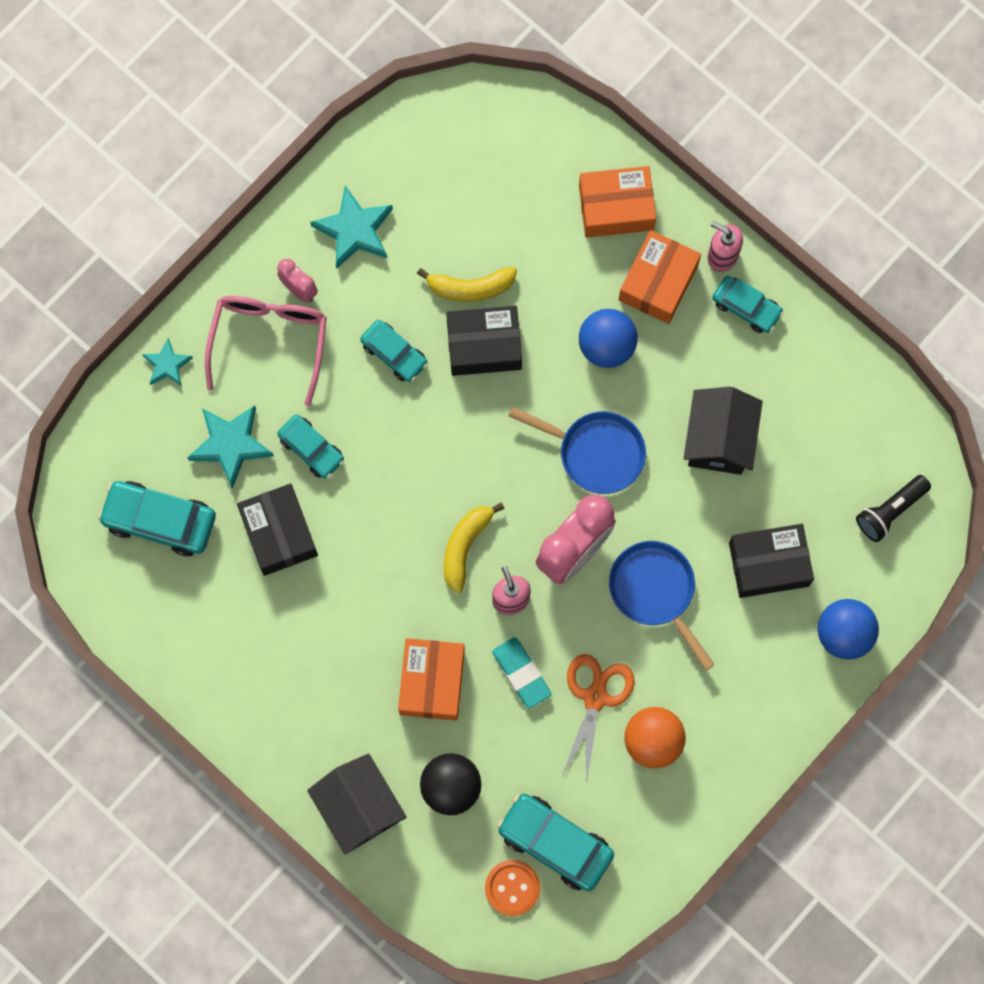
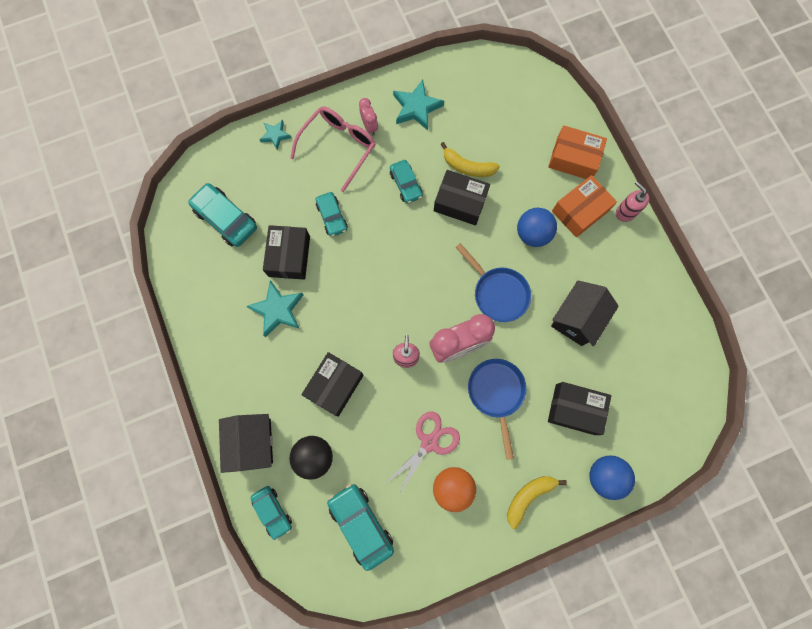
camera: 25 degrees right, 0 degrees up
(231, 445) = (287, 194): turquoise star -> turquoise star (278, 310)
(432, 682) = (334, 385): orange box -> black box
(465, 546) = (393, 313): yellow banana -> yellow banana (529, 496)
(512, 888) = (321, 540): orange button -> none
(521, 673) = (391, 406): turquoise eraser -> none
(595, 697) = (429, 442): orange scissors -> pink scissors
(746, 307) = (627, 248): turquoise car -> turquoise car (273, 511)
(890, 511) = (666, 411): black flashlight -> none

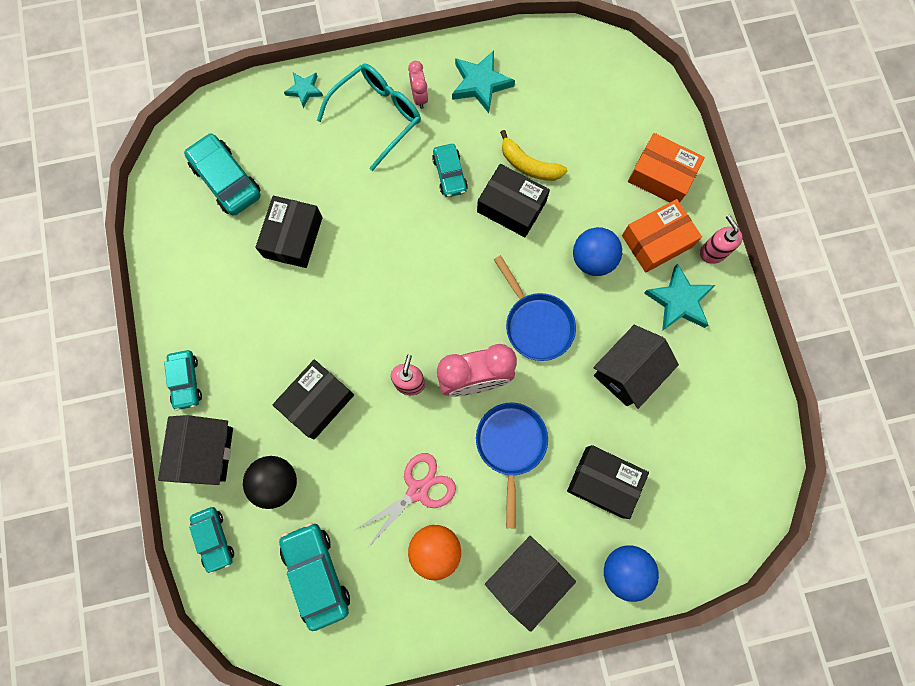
camera: 10 degrees right, 0 degrees up
(278, 310) = (267, 299): turquoise star -> turquoise star (679, 301)
(332, 217) = (353, 199): turquoise car -> turquoise car (186, 381)
(339, 147) = (377, 116): pink glasses -> turquoise glasses
(529, 496) = (526, 578): yellow banana -> black house

